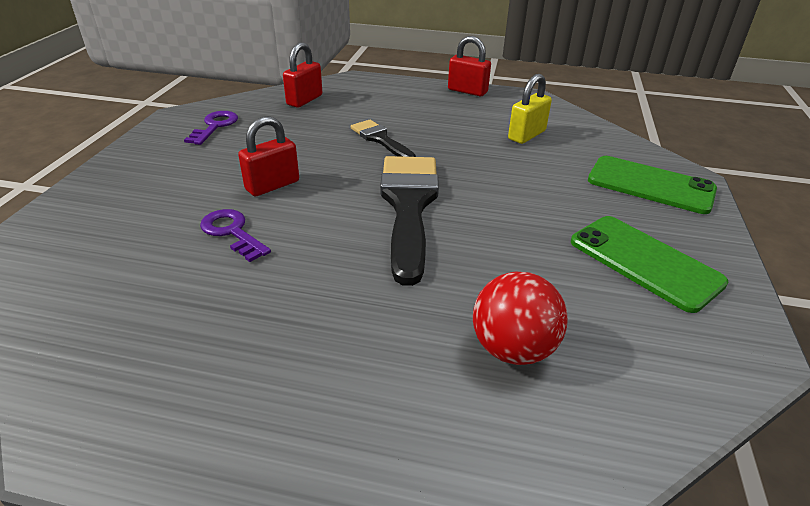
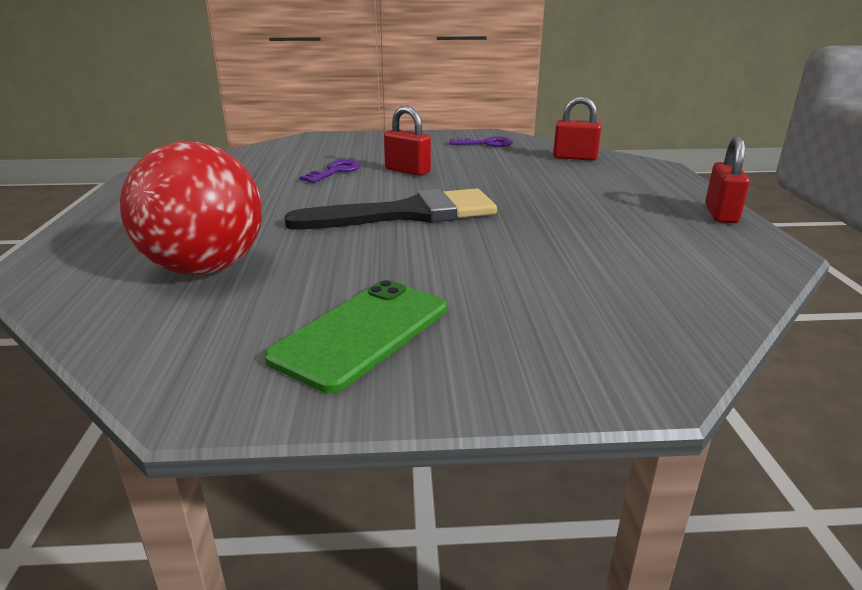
camera: 75 degrees right, 10 degrees down
(380, 139) = (528, 191): black brush -> none
(512, 349) = (205, 268): red ball -> red ball, size x1.56
(526, 135) = (634, 254): yellow padlock -> none
(650, 185) = (577, 343): green phone -> none

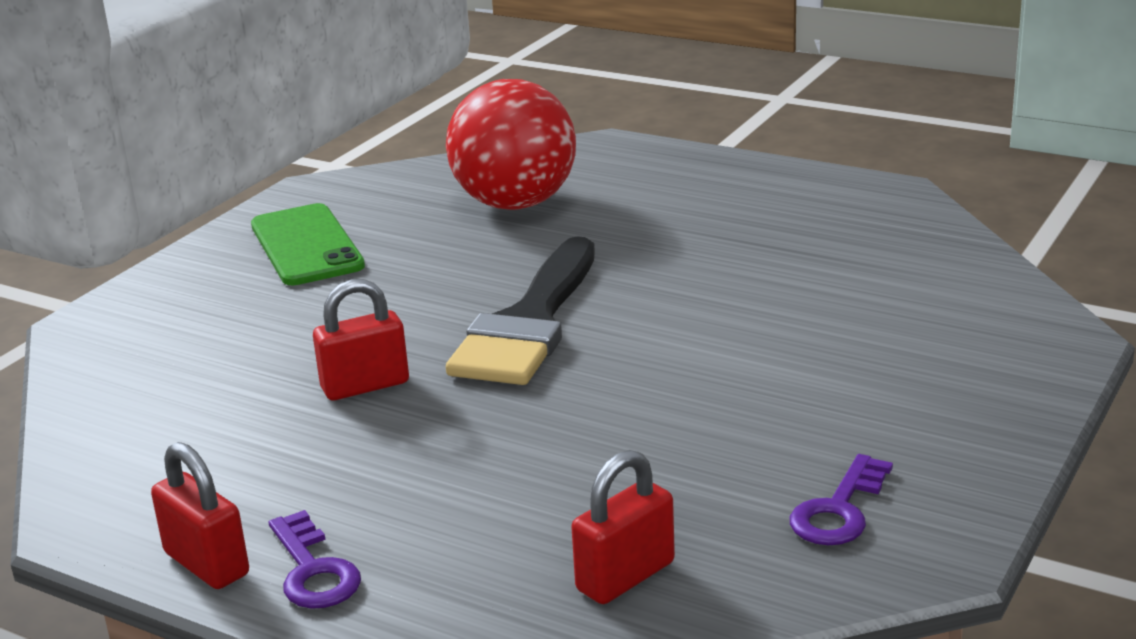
camera: 125 degrees right, 0 degrees up
(335, 171) = (781, 313): purple key -> purple key (313, 570)
(407, 171) = (722, 370): red padlock -> red padlock (365, 386)

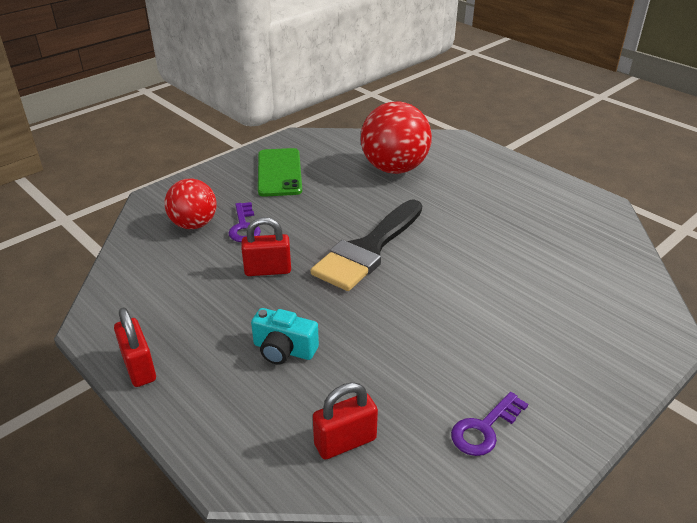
camera: 15 degrees right, 10 degrees up
(187, 349) = (194, 224): none -> red ball
(313, 570) = (188, 388): purple key -> purple key (244, 226)
(456, 485) = (284, 350): none -> turquoise camera

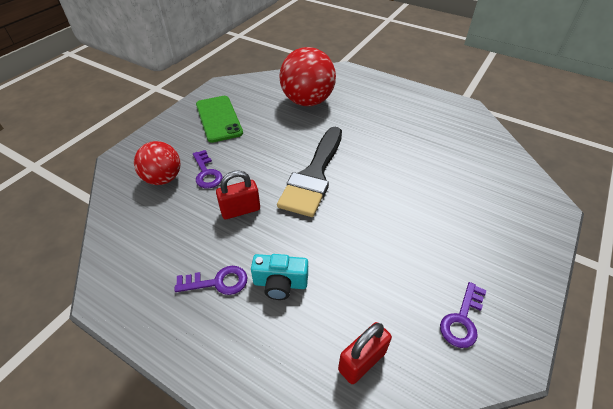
camera: 15 degrees left, 10 degrees up
(139, 367) = (160, 331): red padlock -> none
(216, 335) = (218, 282): none -> purple key

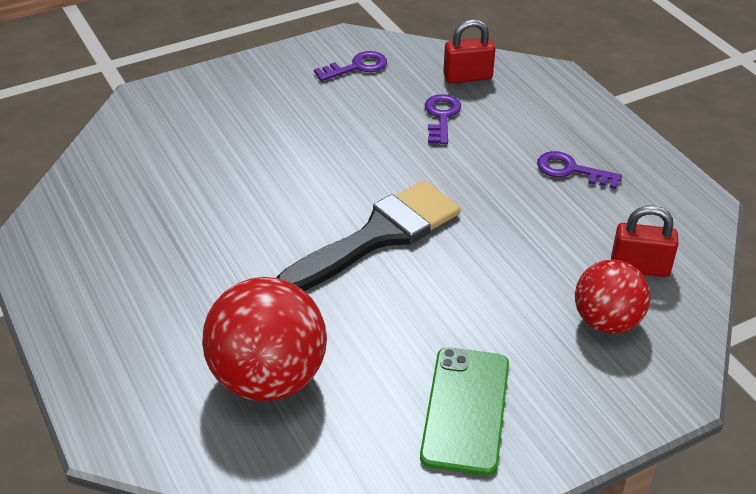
camera: 150 degrees left, 5 degrees down
(206, 173) = (534, 303): purple key -> purple key (441, 116)
(240, 210) = (509, 231): red padlock -> red padlock (639, 267)
(280, 283) = (504, 146): turquoise camera -> none

